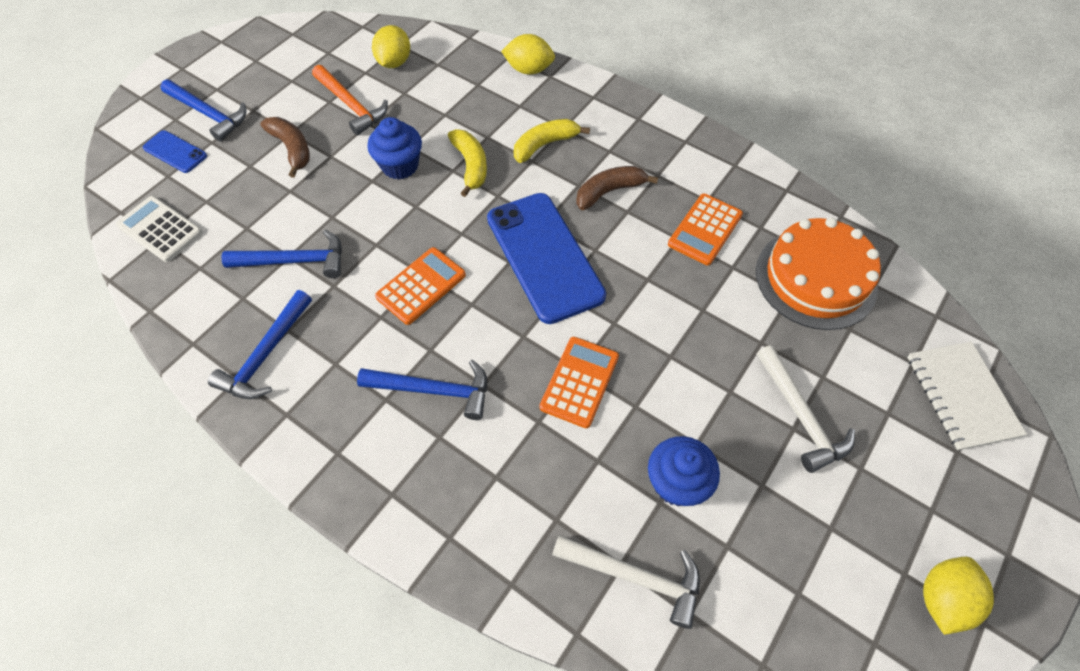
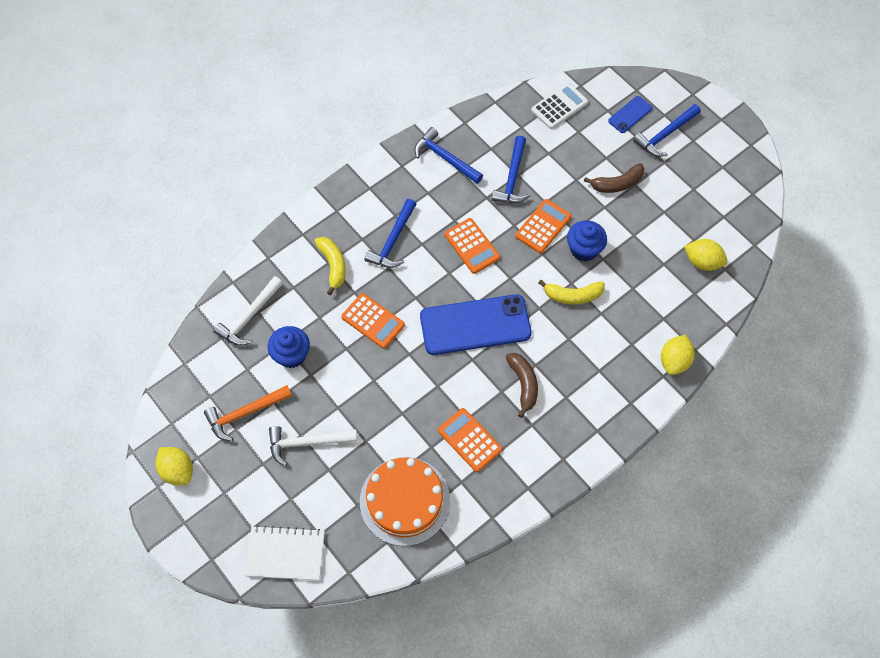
camera: 105 degrees right, 5 degrees up
(351, 105) = (656, 226): orange hammer -> orange hammer (245, 413)
(372, 212) = (543, 226): none -> orange calculator
(545, 145) = (583, 352): yellow banana -> yellow banana (333, 265)

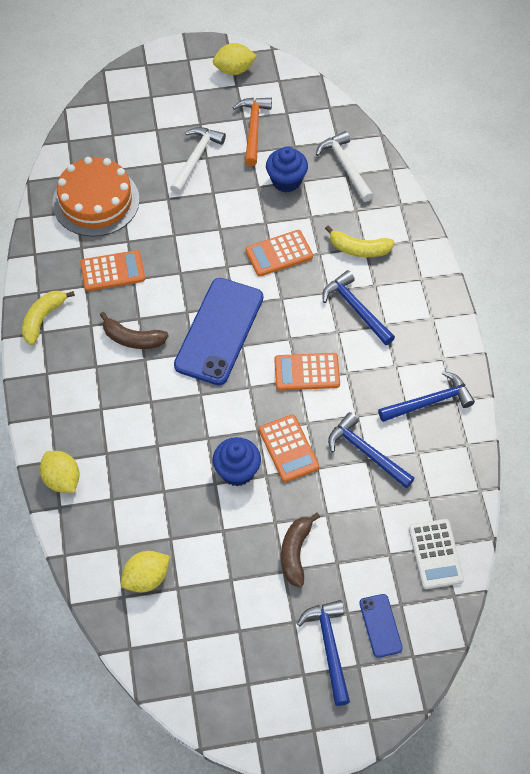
camera: 120 degrees right, 5 degrees down
(285, 554) = (114, 109): white notebook -> none
(573, 296) = (192, 431): yellow banana -> yellow banana (43, 319)

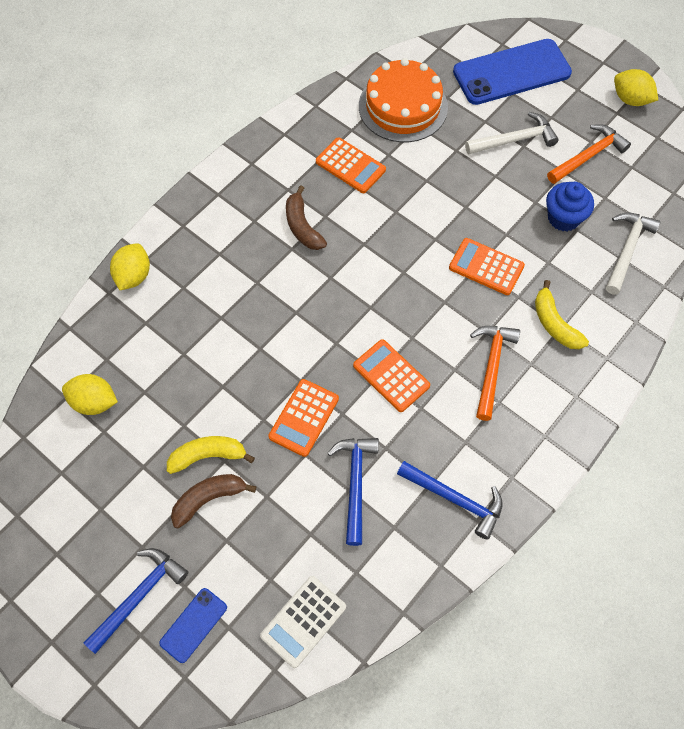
camera: 50 degrees right, 5 degrees up
(43, 319) = (263, 155): yellow banana -> yellow banana (208, 456)
(219, 331) = (367, 281): blue phone -> blue phone (511, 72)
(237, 471) = (247, 394): blue cupcake -> none
(356, 308) = (491, 367): blue hammer -> orange hammer

